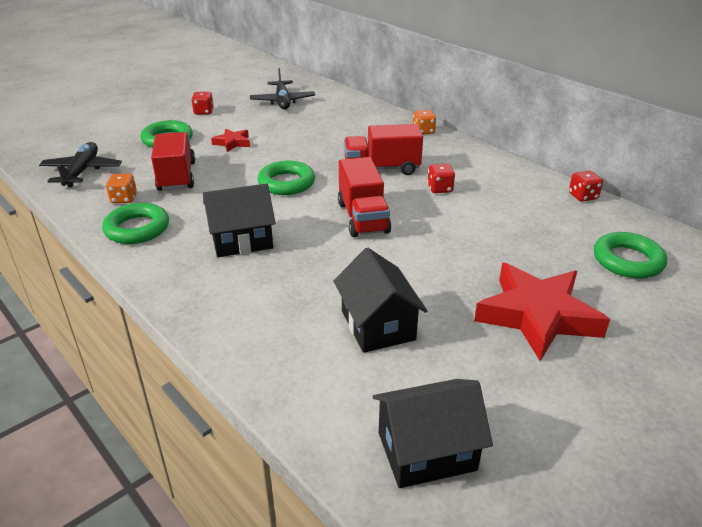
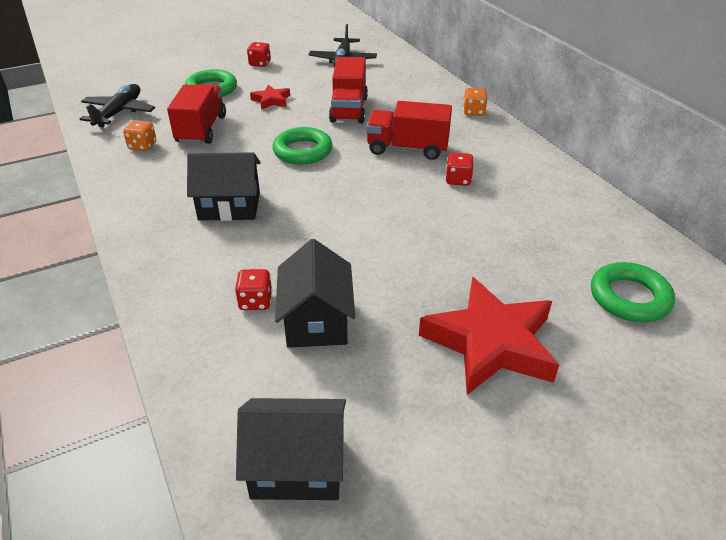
camera: 15 degrees right, 5 degrees up
(137, 229) = (139, 179): green ring -> none
(363, 218) = (360, 200): red truck -> red truck (349, 109)
(583, 196) = (616, 212): red dice -> red dice (255, 301)

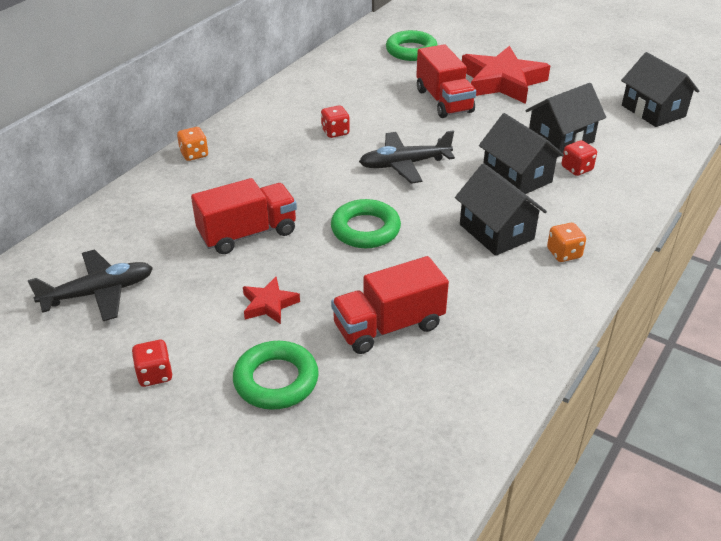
camera: 120 degrees left, 0 degrees up
(119, 112) = (416, 438): black plane -> black plane (404, 164)
(142, 146) = (467, 354): orange dice -> orange dice (564, 253)
(286, 253) = (517, 177): none -> black house
(407, 148) = (304, 170): red truck -> red truck (444, 101)

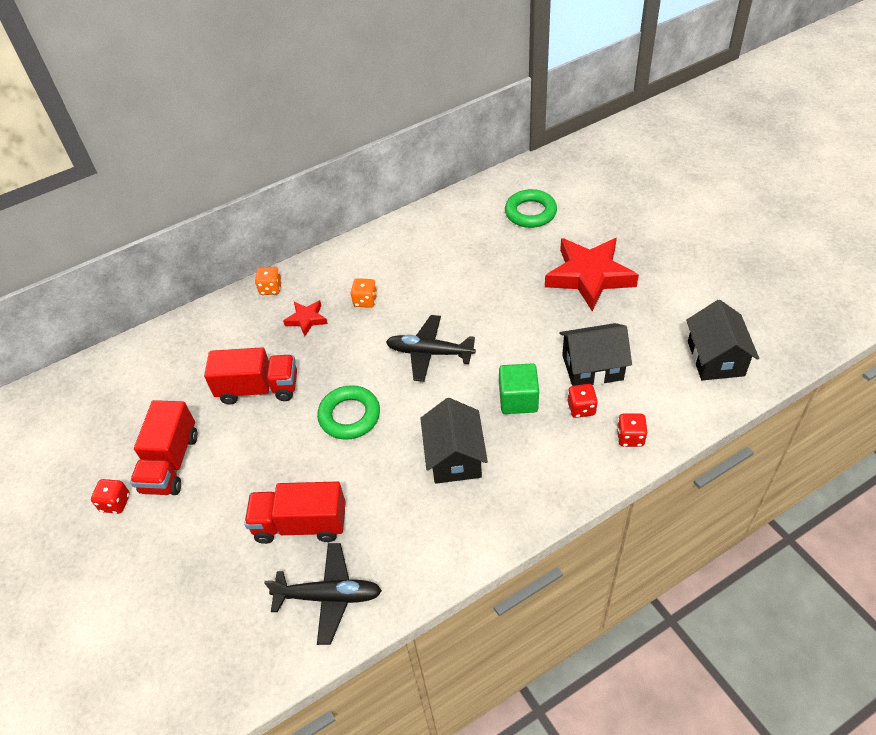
camera: 30 degrees right, 10 degrees up
(99, 293) = (124, 411): black plane -> black plane (329, 596)
(269, 304) = (229, 467): red star -> red star (306, 319)
(276, 380) = (189, 542): green ring -> none
(335, 132) = (396, 296): red dice -> red dice (630, 437)
(444, 101) = (516, 286): red truck -> red truck (171, 463)
(517, 177) = (518, 400): black house -> green cube
(564, 253) = (495, 503): orange dice -> orange dice (365, 301)

